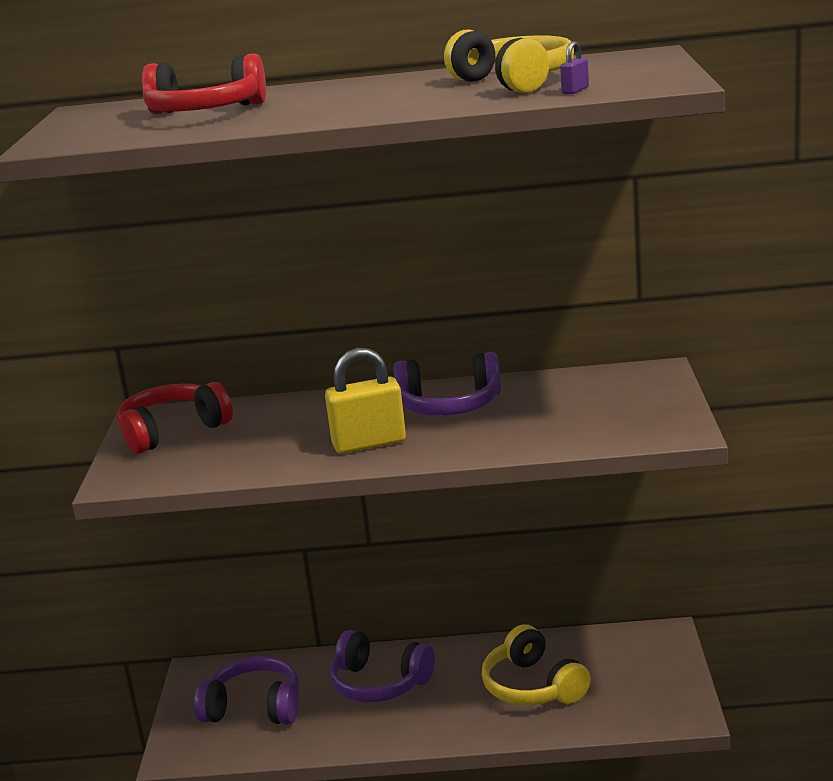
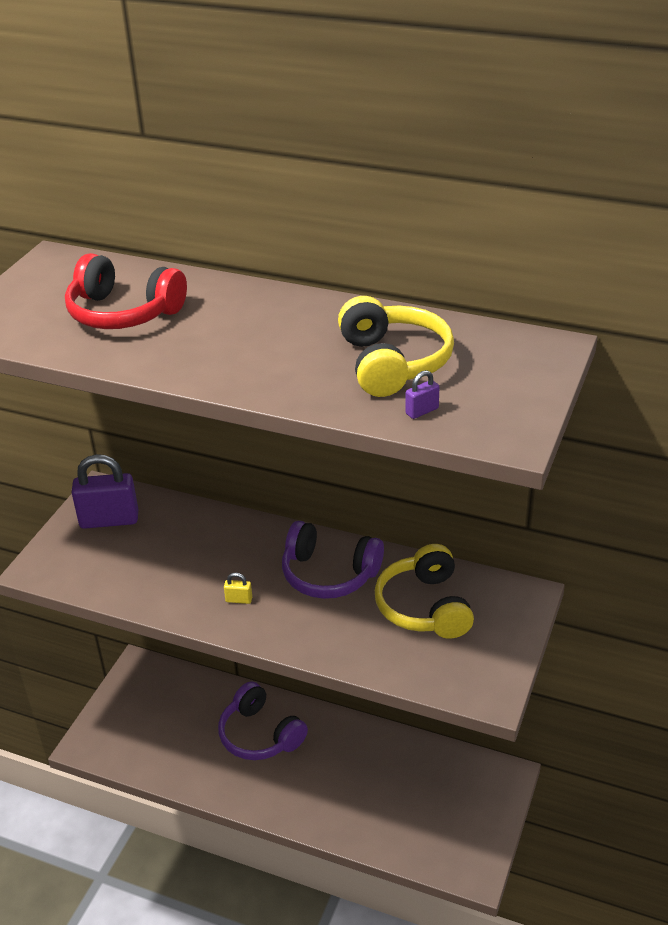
camera: 20 degrees right, 15 degrees up
(173, 431) = (109, 520): red headphones -> purple padlock
(254, 707) = (160, 721): purple headphones -> none
(369, 443) = (239, 600): yellow padlock -> yellow padlock, size x0.41
(532, 686) = (371, 788): yellow headphones -> yellow headphones (424, 607)

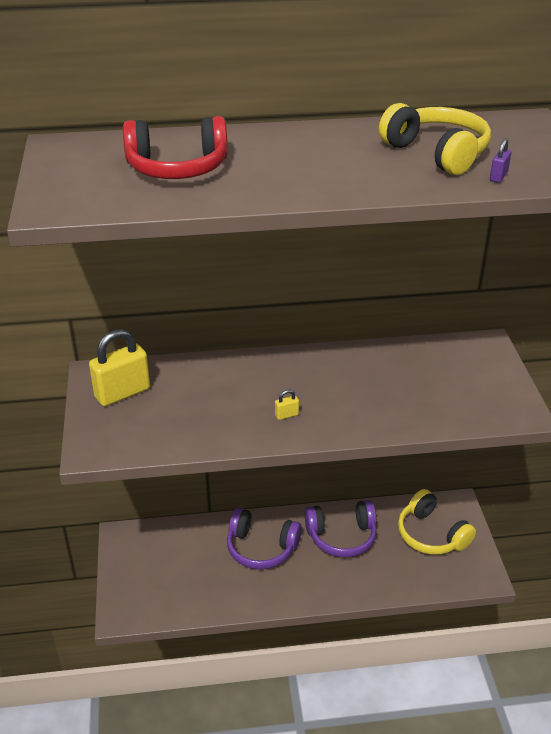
camera: 30 degrees left, 0 degrees up
(109, 520) = (122, 393): purple padlock -> yellow padlock
(329, 574) = (339, 374): purple headphones -> purple headphones (342, 536)
(424, 607) = (427, 373): yellow headphones -> yellow headphones (431, 534)

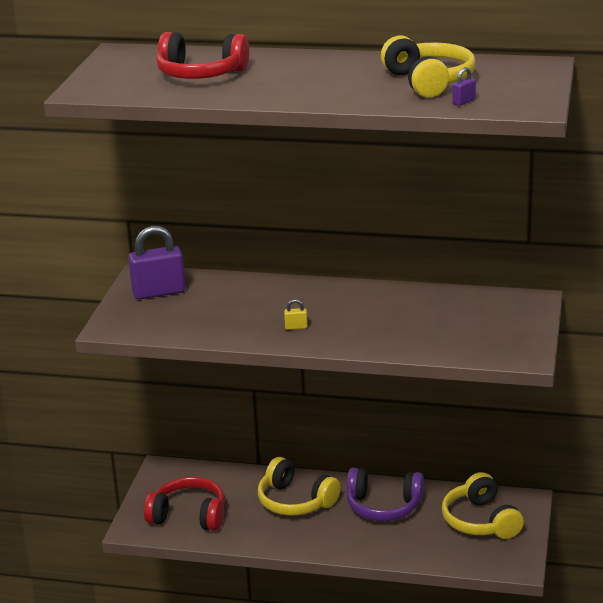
camera: 20 degrees right, 10 degrees down
(122, 393) = (158, 292): yellow padlock -> purple padlock
(169, 587) = (189, 515): none -> red headphones
(261, 548) = (295, 501): purple headphones -> yellow headphones

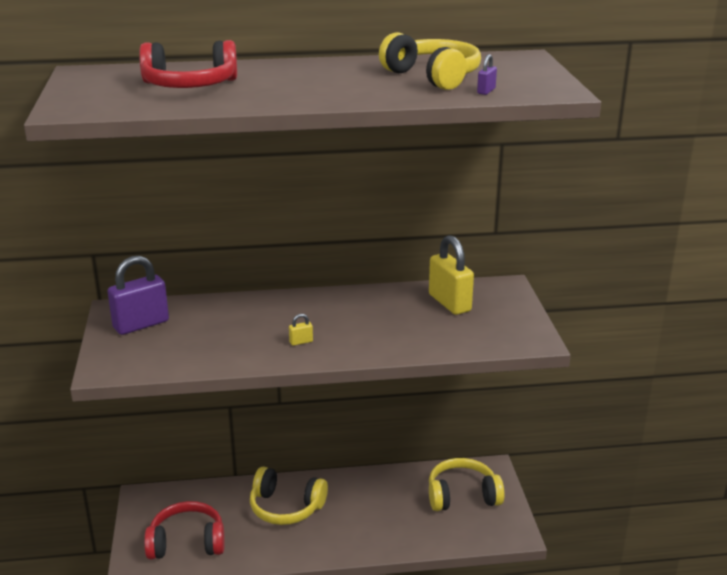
camera: 20 degrees left, 0 degrees up
(383, 506) = (370, 497): purple headphones -> none
(463, 309) = (449, 303): none -> yellow padlock
(480, 521) = (462, 495): yellow headphones -> yellow headphones turned 120 degrees clockwise

